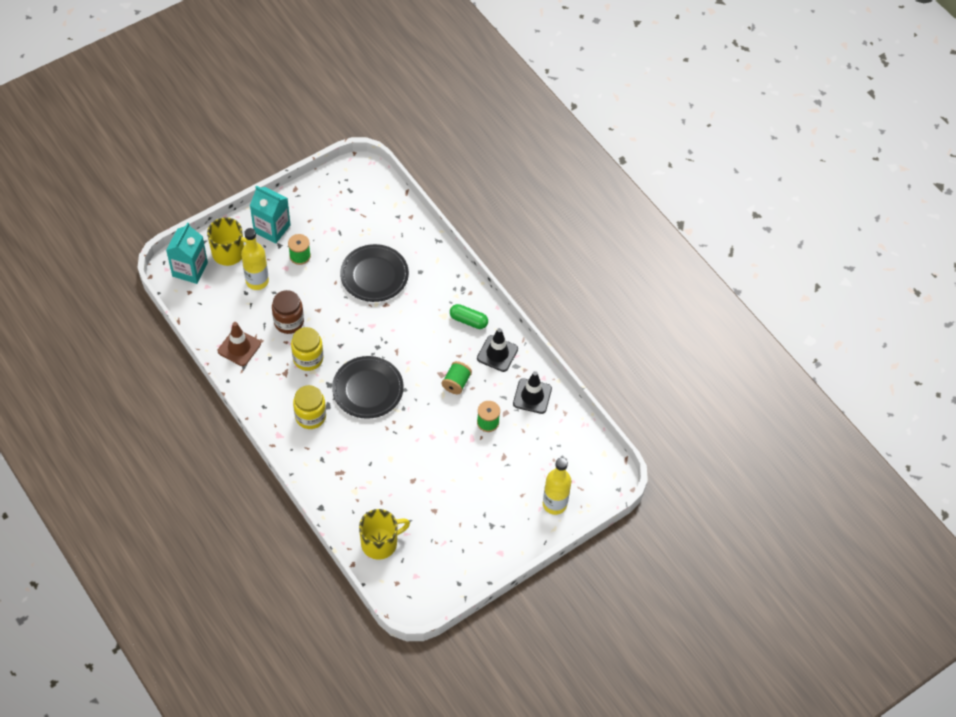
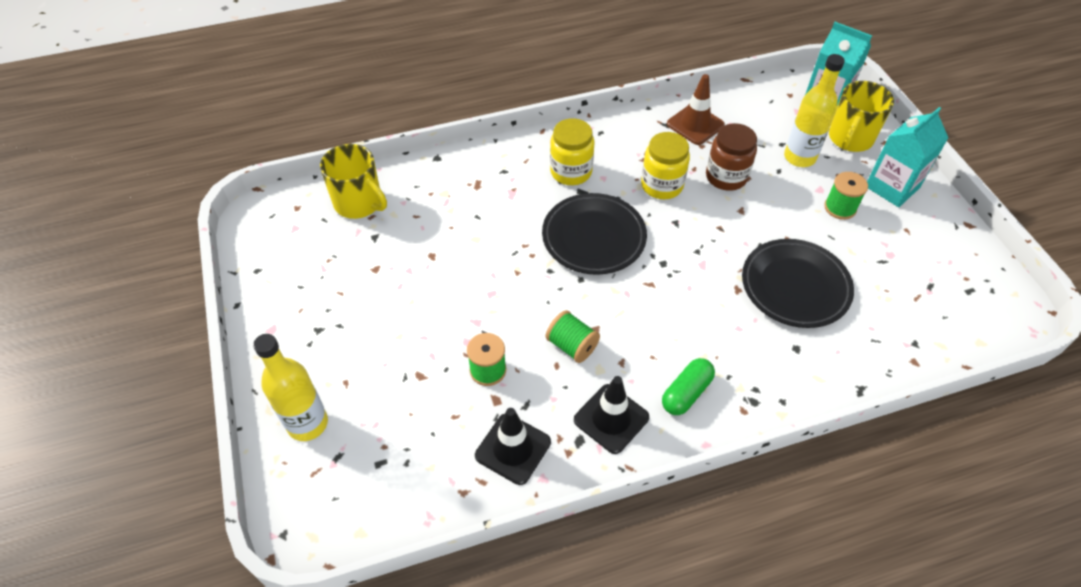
camera: 110 degrees right, 5 degrees down
(380, 543) = (359, 203): yellow mug -> yellow mug turned 45 degrees counterclockwise

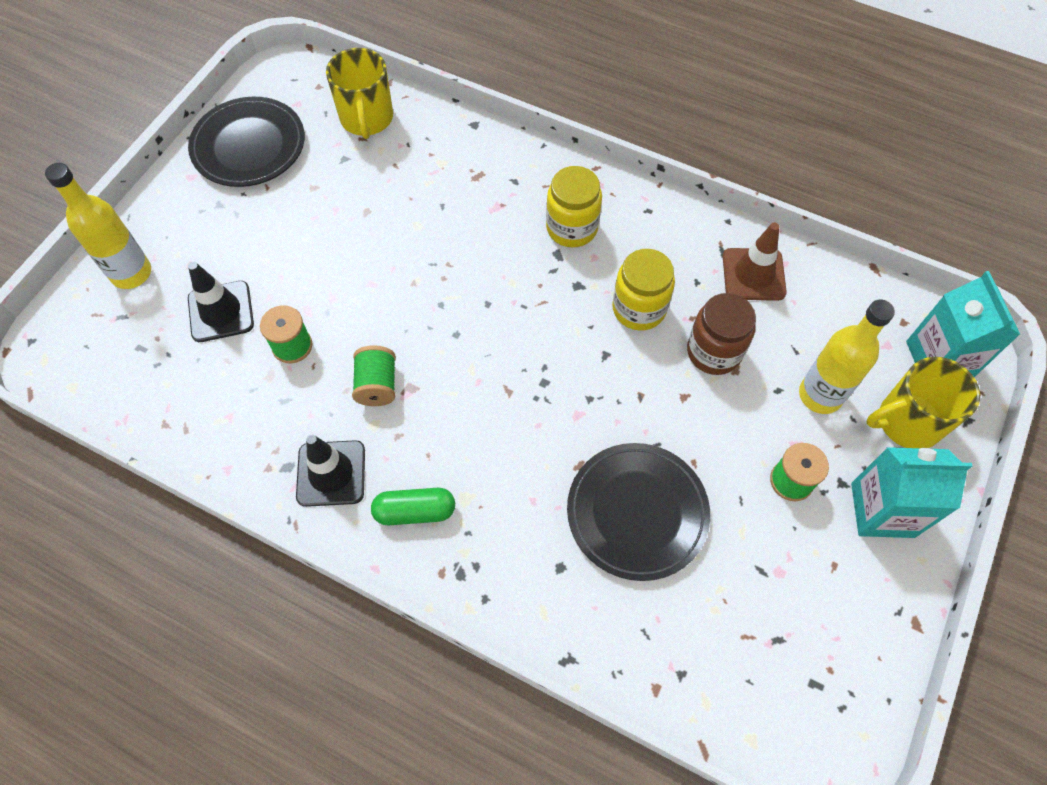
camera: 45 degrees right, 10 degrees up
(513, 449) = (234, 425): black traffic cone -> black traffic cone (221, 311)
(593, 237) = (514, 306): black plate -> black plate (249, 146)

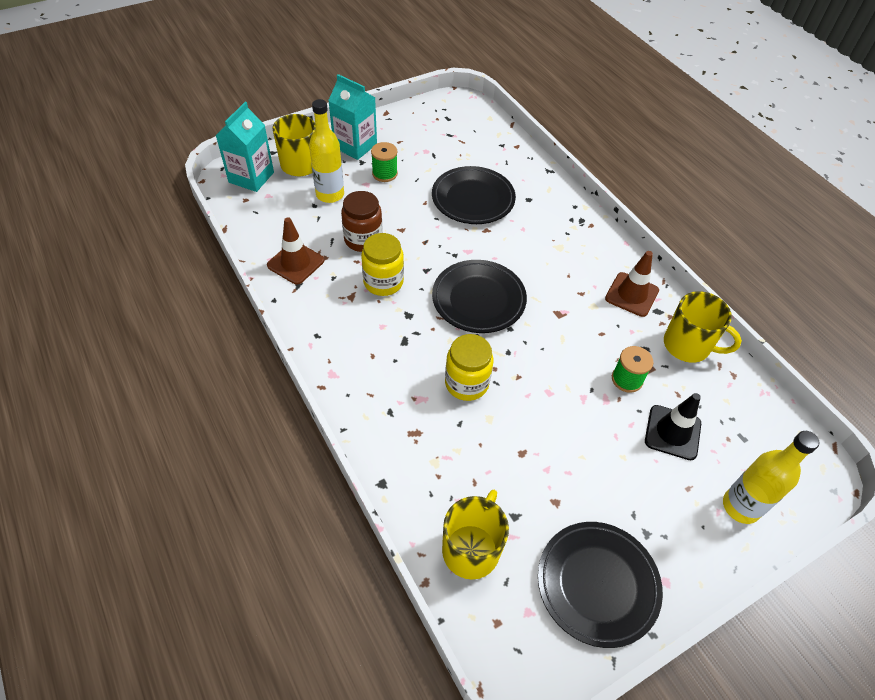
camera: 150 degrees left, 10 degrees down
(232, 434) = (688, 345): none -> yellow mug
(331, 473) = (631, 294): black traffic cone -> brown traffic cone
(377, 385) = (579, 326): green spool -> none
(415, 511) = (591, 255): green capsule -> none
(516, 350) = (478, 299): none -> black plate
(572, 228) = (379, 353): yellow jar -> yellow jar (466, 383)

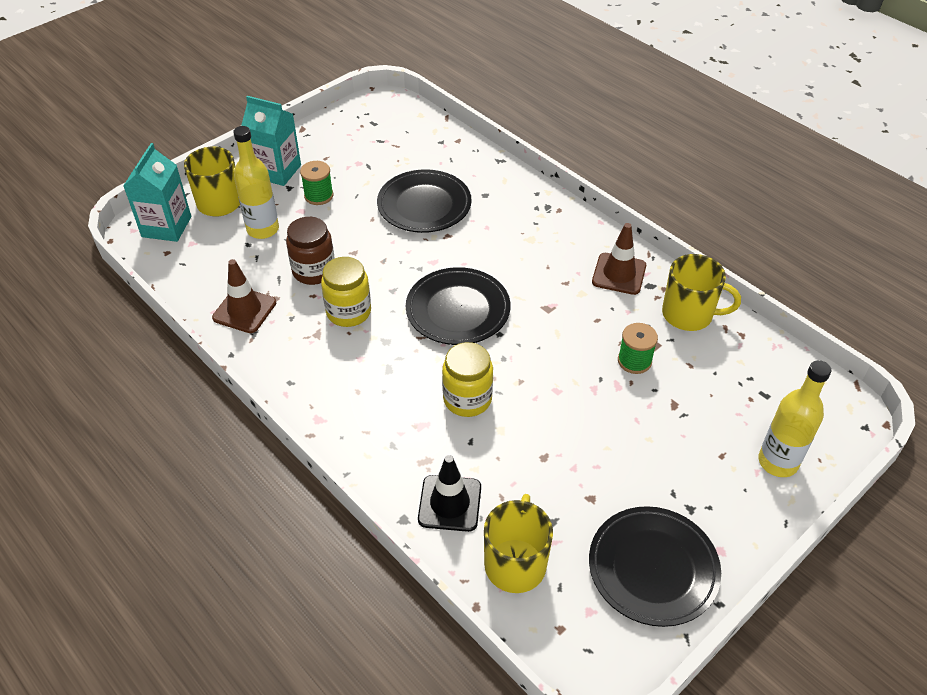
camera: 10 degrees left, 5 degrees down
(672, 432) = (693, 404): black traffic cone -> black traffic cone (449, 503)

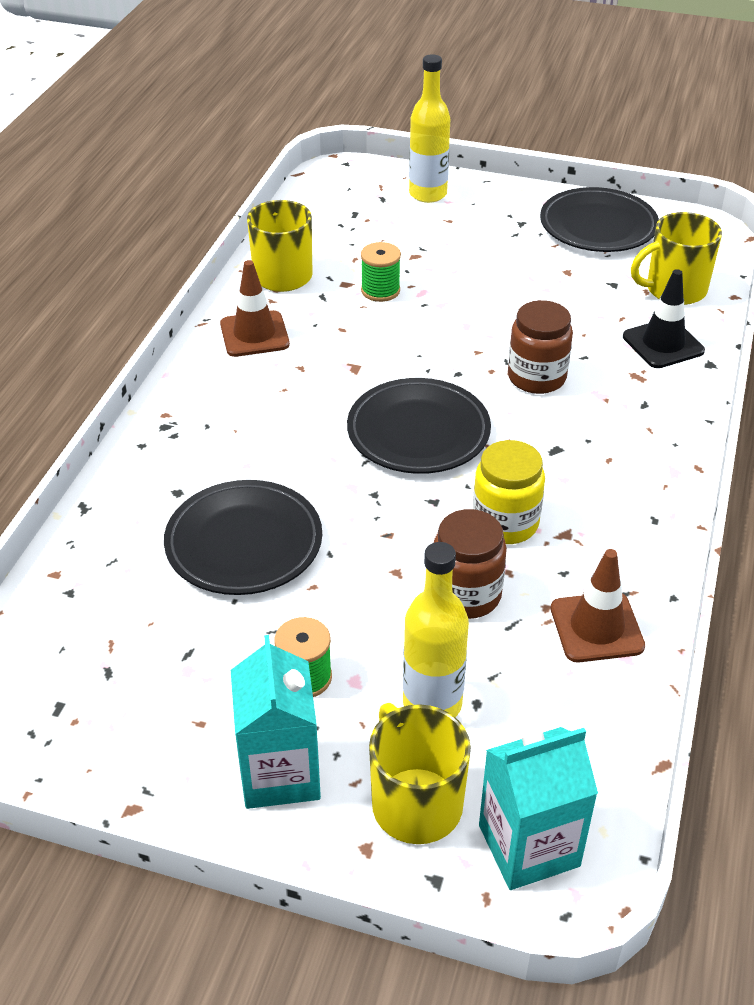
camera: 120 degrees left, 5 degrees down
(467, 399) = (536, 377): yellow jar -> brown jar

